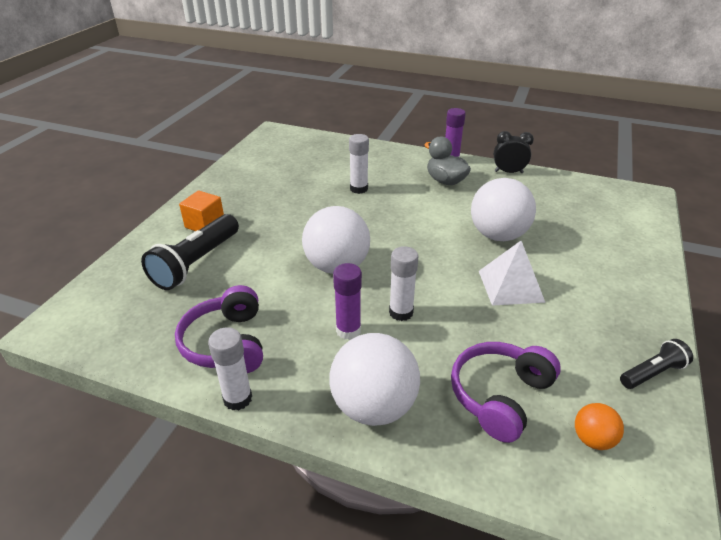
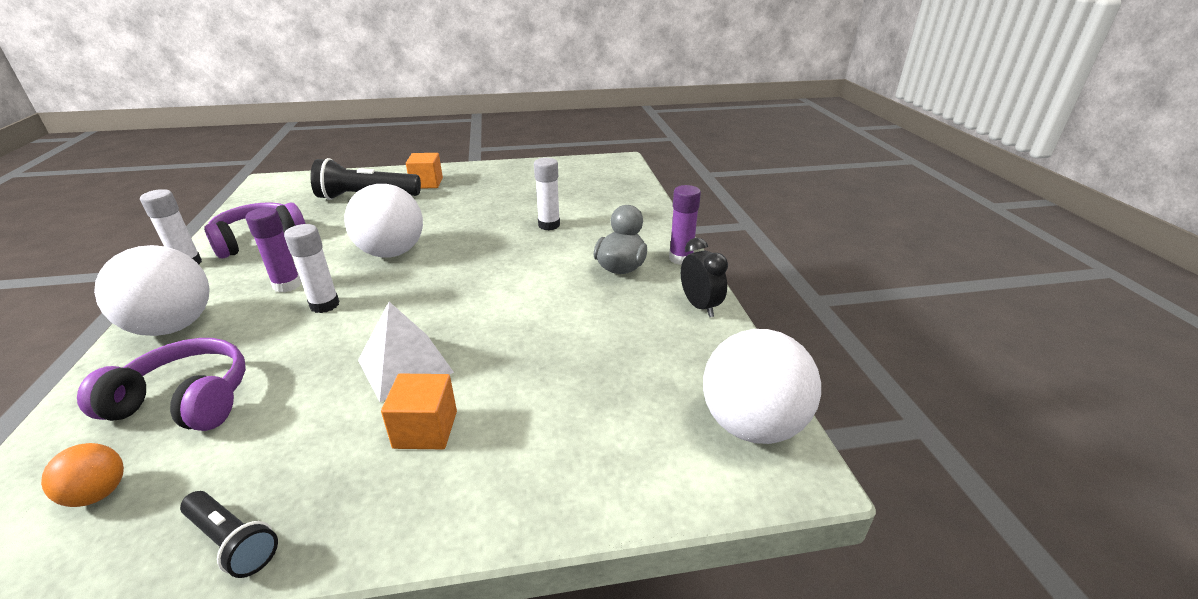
camera: 60 degrees right, 5 degrees down
(498, 235) = (519, 332): white ball -> white ball (752, 425)
(580, 289) = (425, 429): none -> orange cube

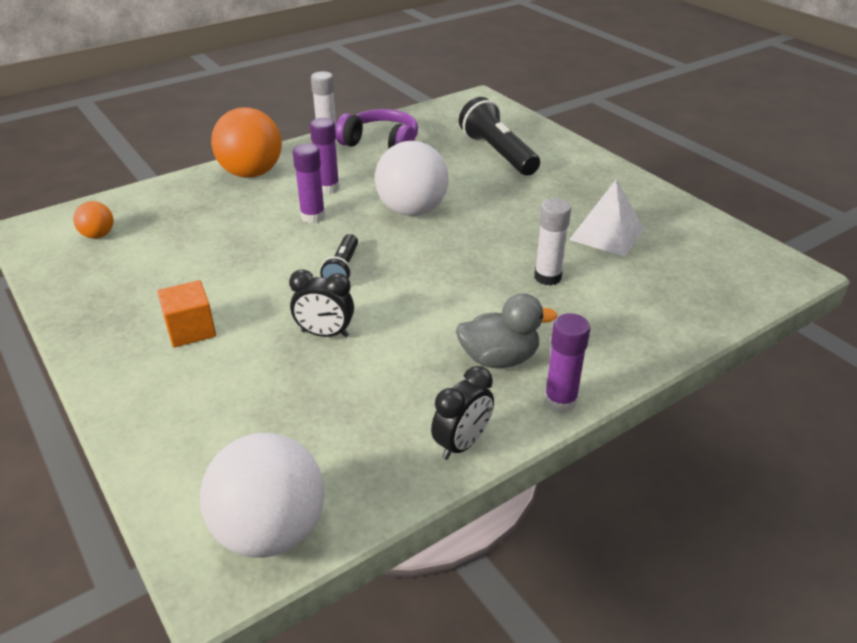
camera: 65 degrees right, 5 degrees up
(173, 326) = (251, 173): white ball -> orange ball
(185, 401) = (181, 219): purple headphones -> none
(232, 541) = (74, 298): black flashlight -> black flashlight (342, 269)
(324, 305) = (313, 217): white glue stick -> purple glue stick
(405, 366) = (257, 289): white pyramid -> white pyramid (606, 234)
(427, 183) = (561, 169): orange cube -> none
(519, 339) = (325, 334): none -> black clock

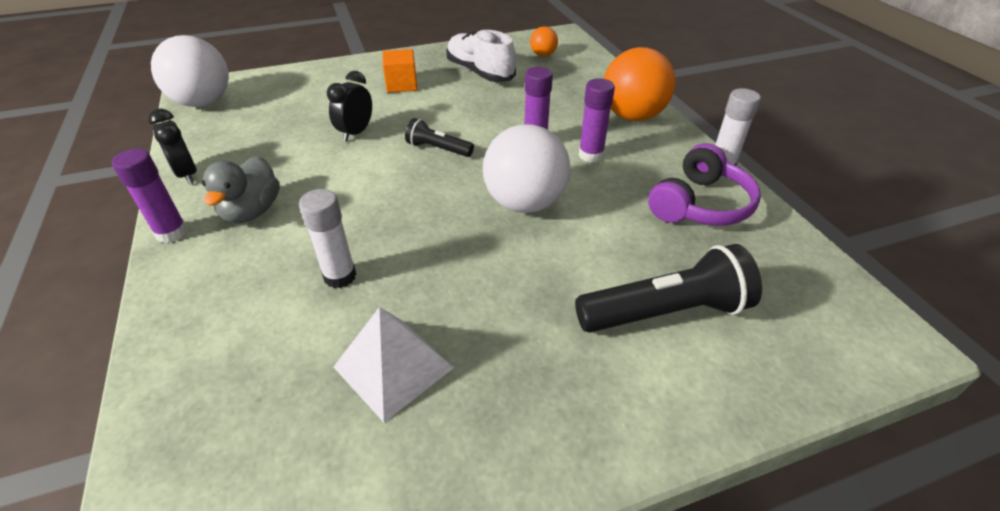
camera: 105 degrees right, 5 degrees up
(151, 274) = (480, 72): none -> white shoe

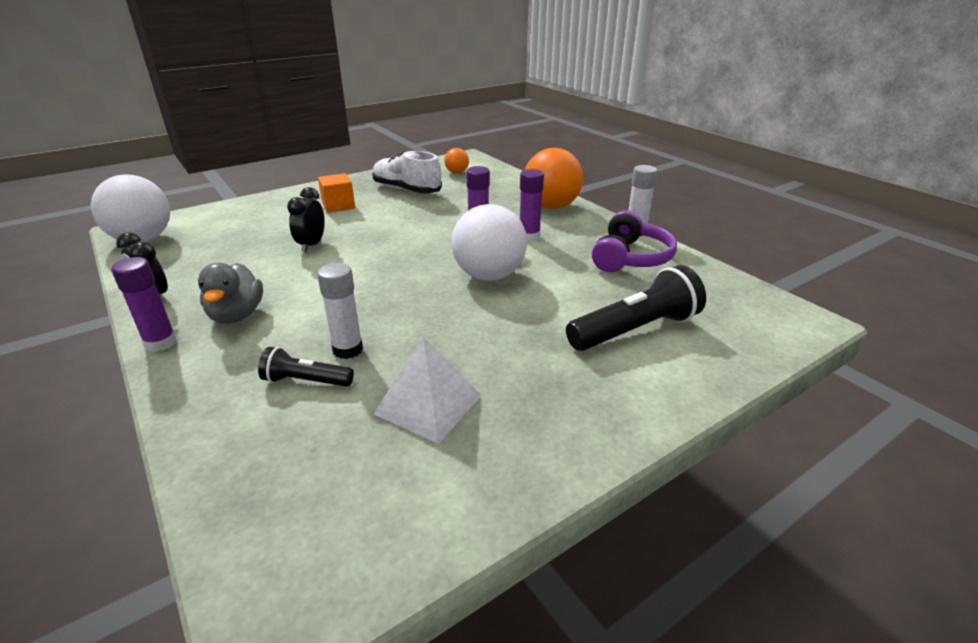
camera: 15 degrees left, 10 degrees down
(438, 149) = (395, 248): black flashlight -> black flashlight (306, 381)

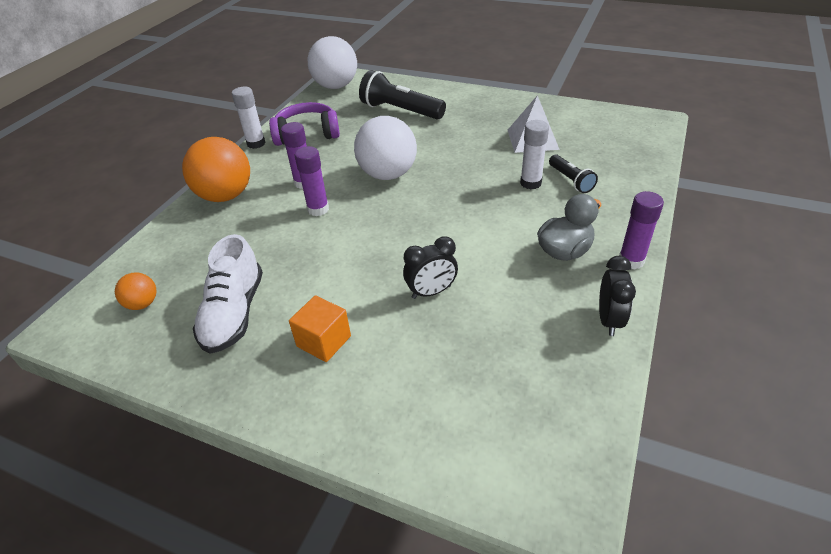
camera: 120 degrees left, 10 degrees up
(143, 239) = (563, 455): white ball -> white ball (336, 86)

